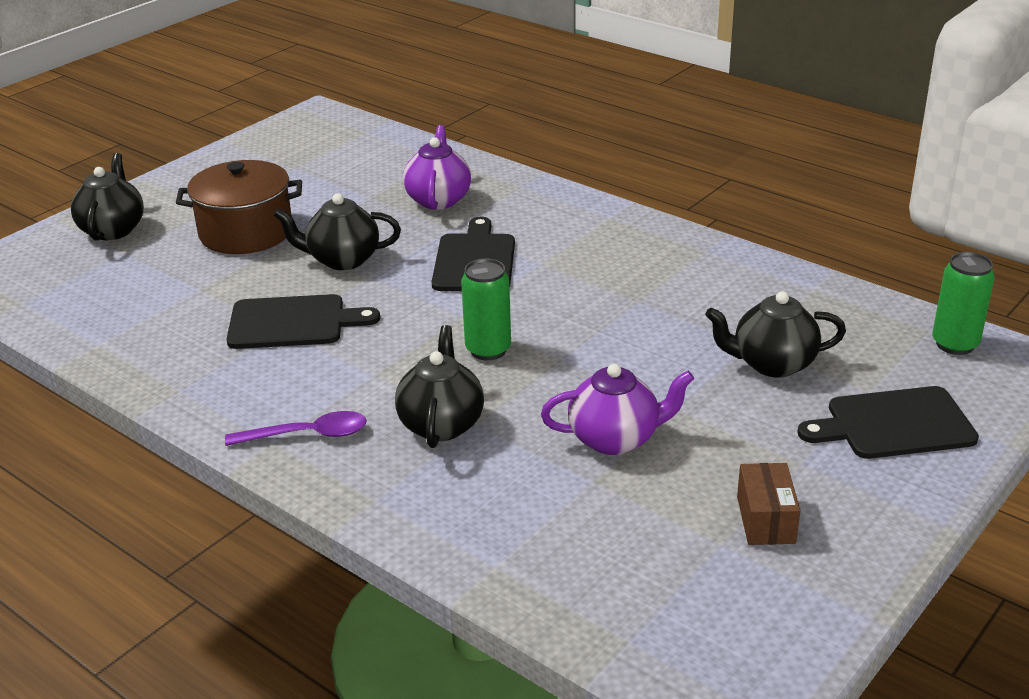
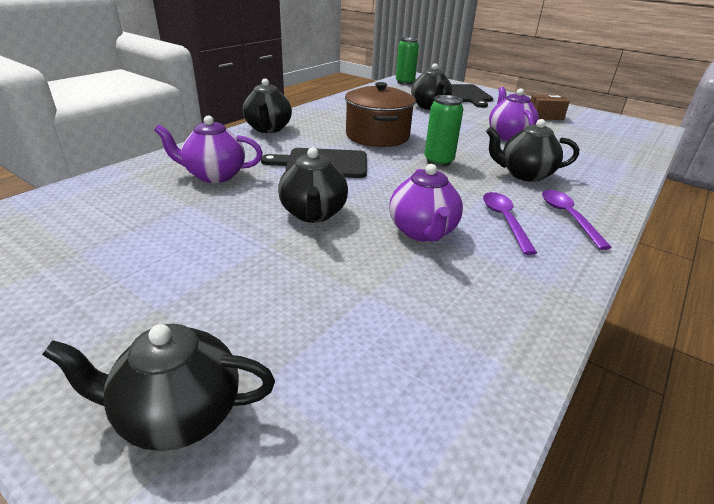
camera: 95 degrees left, 0 degrees up
(246, 232) = (239, 274): brown pot -> brown pot (377, 136)
(293, 322) = (422, 232): black cutting board -> purple teapot
(307, 381) = (504, 220): none -> purple spoon
(597, 216) = (268, 129): none -> black teapot

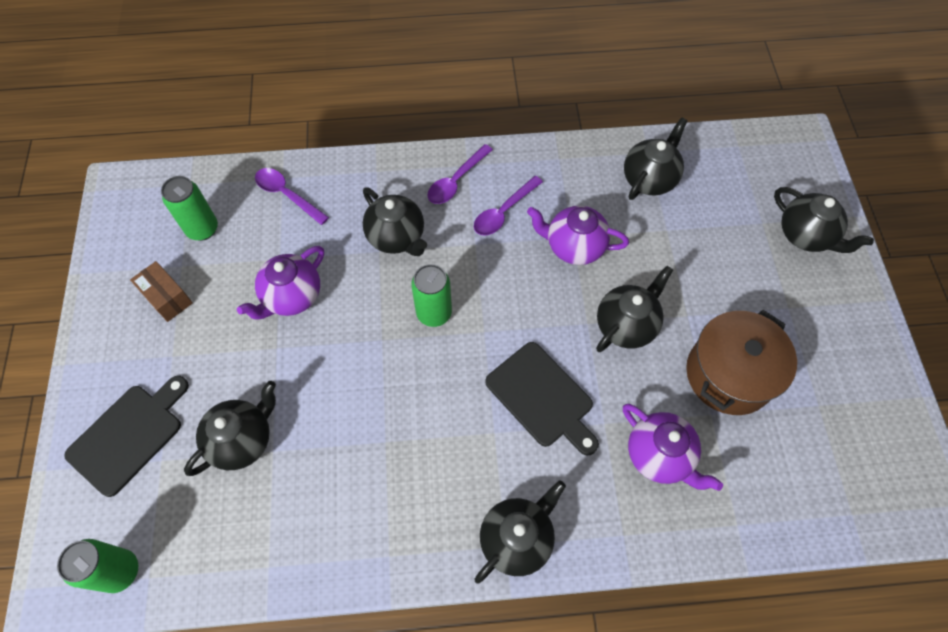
camera: 130 degrees left, 30 degrees up
(377, 136) = (419, 412): brown pot -> brown pot (729, 374)
(422, 232) = (573, 246): purple teapot -> purple teapot turned 120 degrees counterclockwise
(453, 331) = (649, 179): none -> black teapot
(595, 134) = (202, 229): none -> green can
(608, 159) = (287, 195): none -> purple spoon

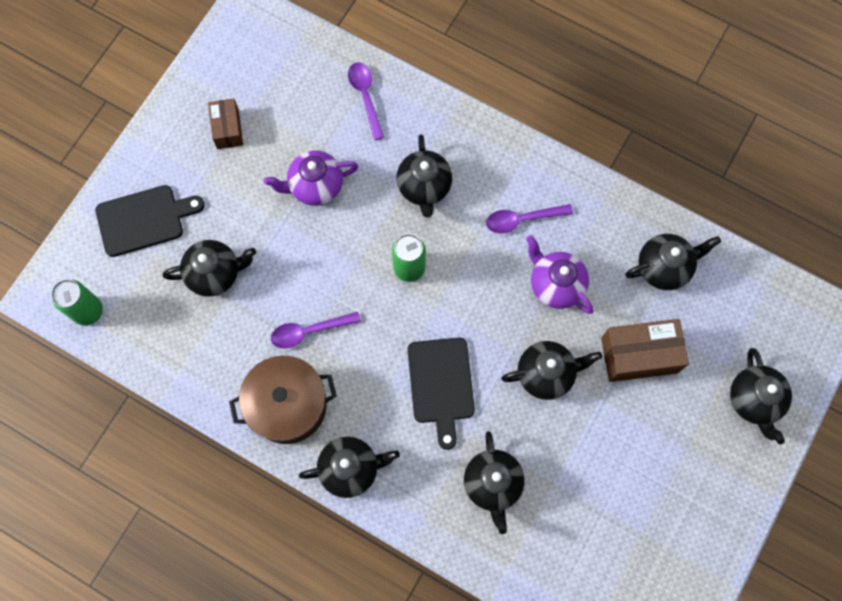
camera: 35 degrees right, 10 degrees up
(202, 229) = (285, 87): green can -> none
(456, 181) = (504, 168): purple spoon -> purple spoon (309, 331)
(659, 456) = (492, 484): purple teapot -> black teapot
(688, 259) = (639, 355): none -> brown box
(729, 374) = (593, 463): brown pot -> brown pot (288, 405)

